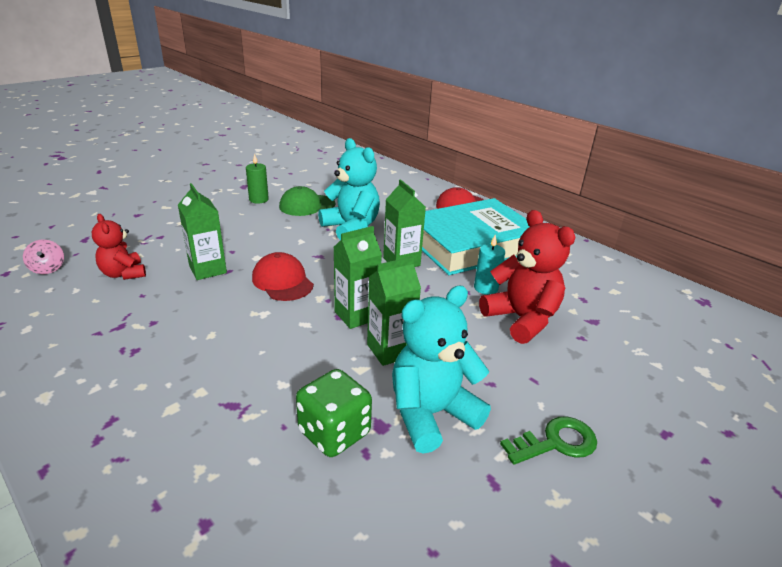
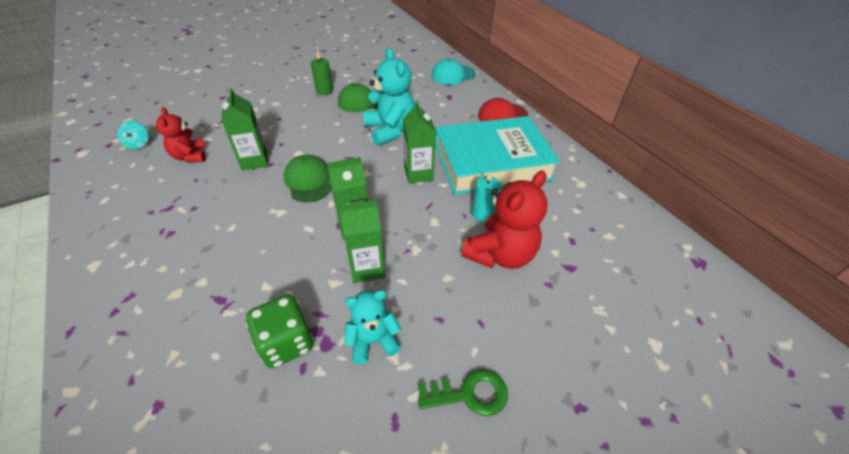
camera: 15 degrees right, 15 degrees up
(48, 269) = (138, 144): pink spinning top -> turquoise spinning top
(282, 281) = (308, 181): red cap -> green cap
(393, 176) = (453, 75): none -> turquoise cap
(431, 414) = (373, 340): turquoise teddy bear -> turquoise teddy bear, size x0.61
(521, 319) = (500, 254): red teddy bear -> red teddy bear turned 60 degrees clockwise

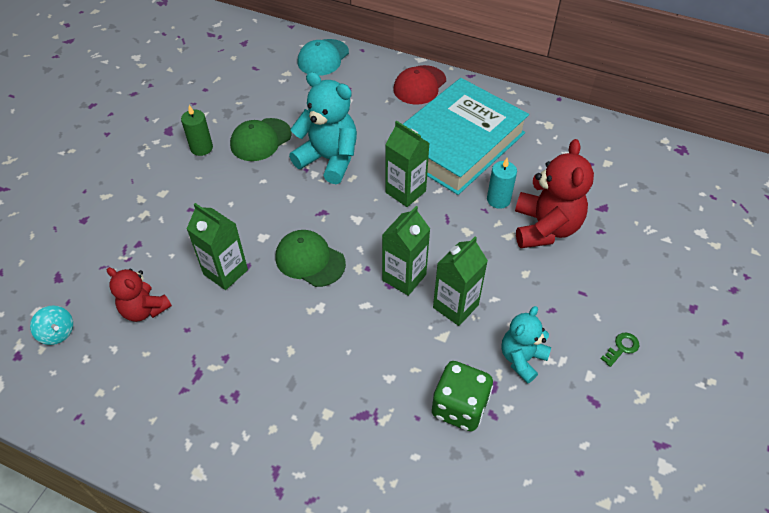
camera: 35 degrees left, 5 degrees up
(469, 394) = (622, 348): green key -> green key, size x0.58

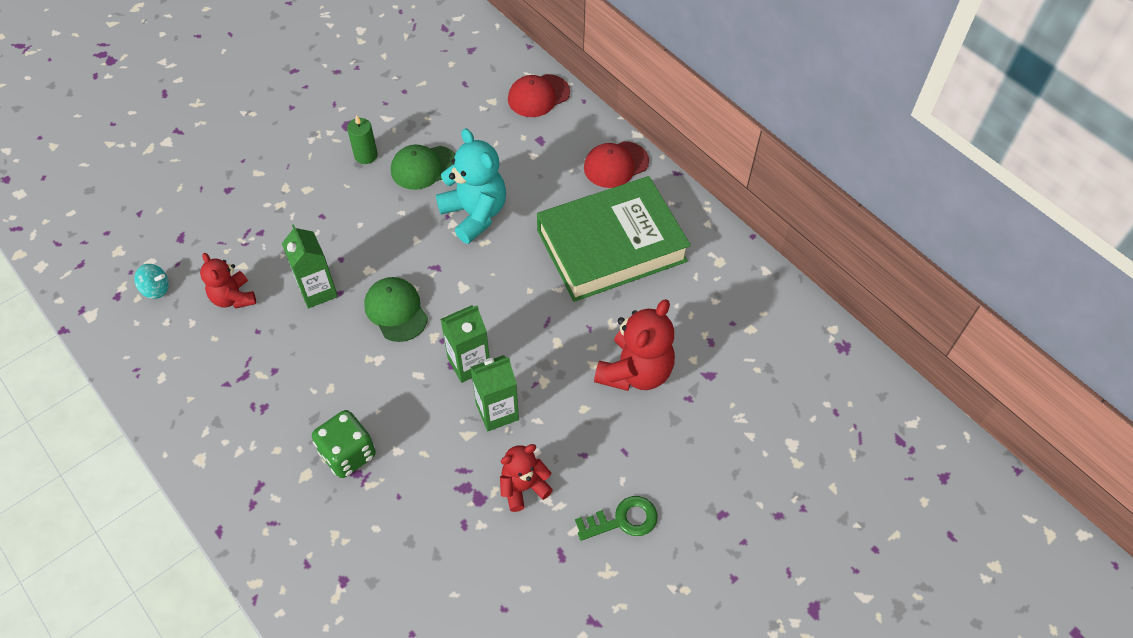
camera: 25 degrees right, 5 degrees up
(57, 333) = (156, 289): turquoise spinning top -> turquoise spinning top turned 60 degrees counterclockwise
(323, 57) = (538, 96): turquoise cap -> red cap
(405, 192) = (525, 278): green carton -> none
(458, 143) = (611, 245): turquoise book -> green book
(459, 407) = (440, 504): green dice -> green dice (348, 454)
(498, 200) = (610, 323): turquoise candle -> none
(522, 359) = (523, 487): turquoise teddy bear -> red teddy bear
(622, 348) = (623, 520): green key -> green key, size x1.72

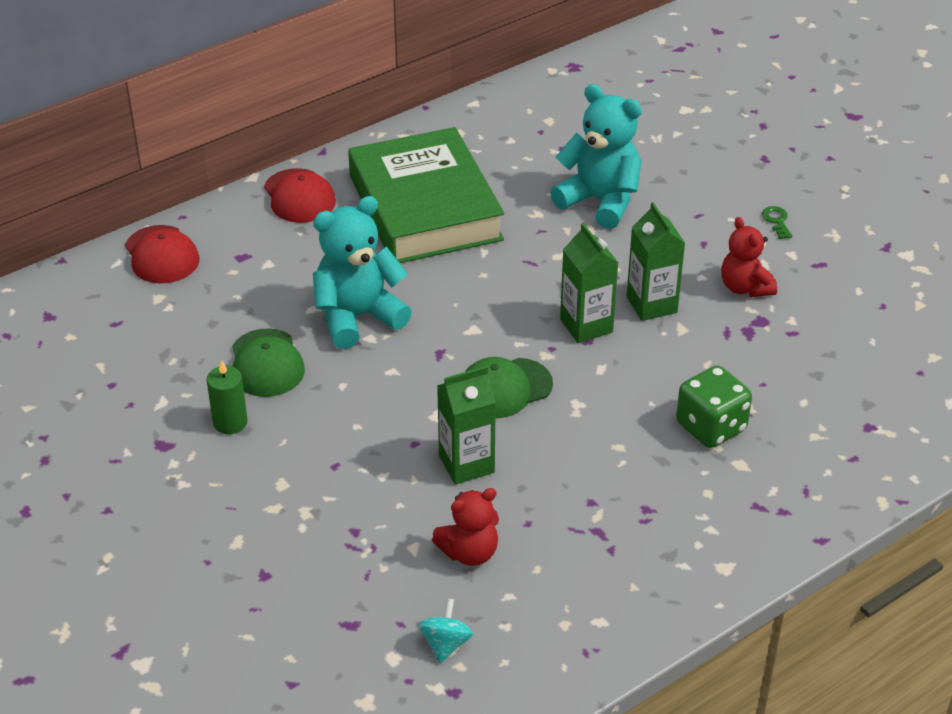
camera: 85 degrees left, 15 degrees down
(623, 520) = (776, 221): green key -> green key, size x0.58
(635, 371) = (600, 201): red teddy bear -> turquoise teddy bear

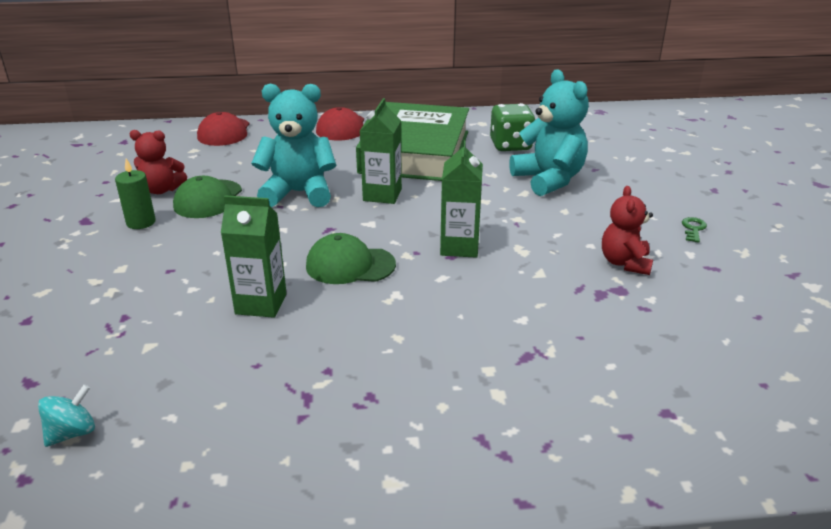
camera: 30 degrees right, 10 degrees down
(469, 552) = (184, 368): red teddy bear -> red teddy bear (161, 190)
(651, 304) = (528, 250): green carton -> green carton (382, 195)
(711, 427) = (497, 353): green dice -> green dice (510, 146)

